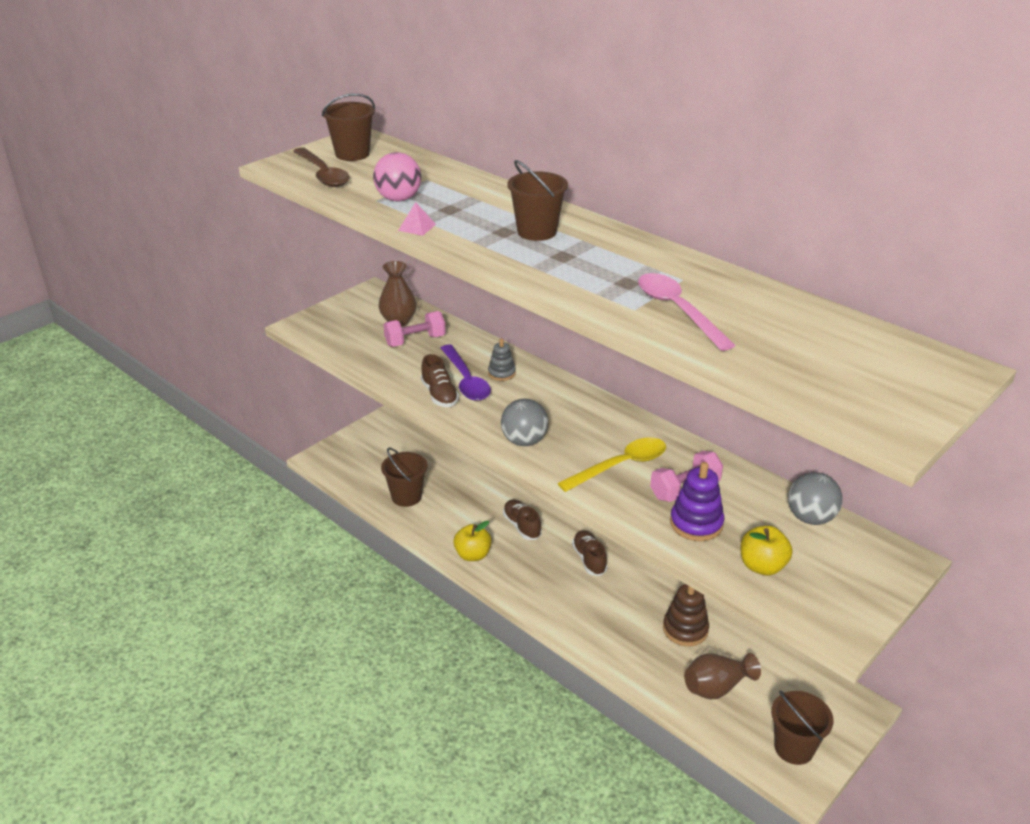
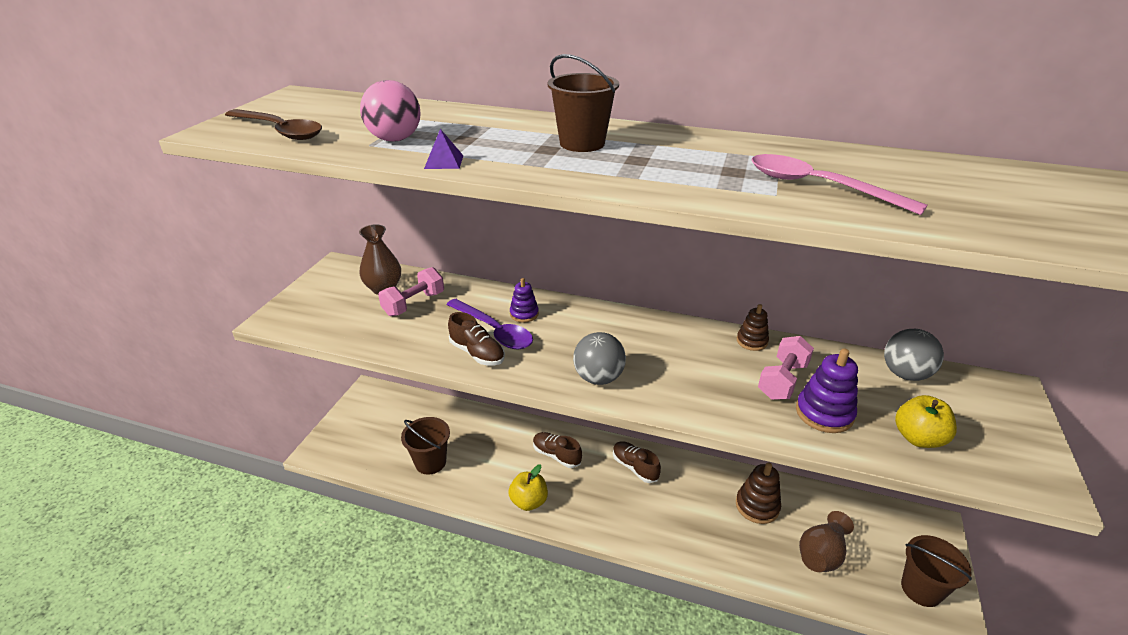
camera: 25 degrees left, 0 degrees up
(352, 154) = (301, 109): brown bucket -> none
(417, 227) = (444, 162): pink pyramid -> purple pyramid
(501, 373) = (524, 314): grey stacking toy -> purple stacking toy
(620, 466) = (707, 375): yellow spoon -> none
(689, 451) = (752, 341): none -> brown stacking toy

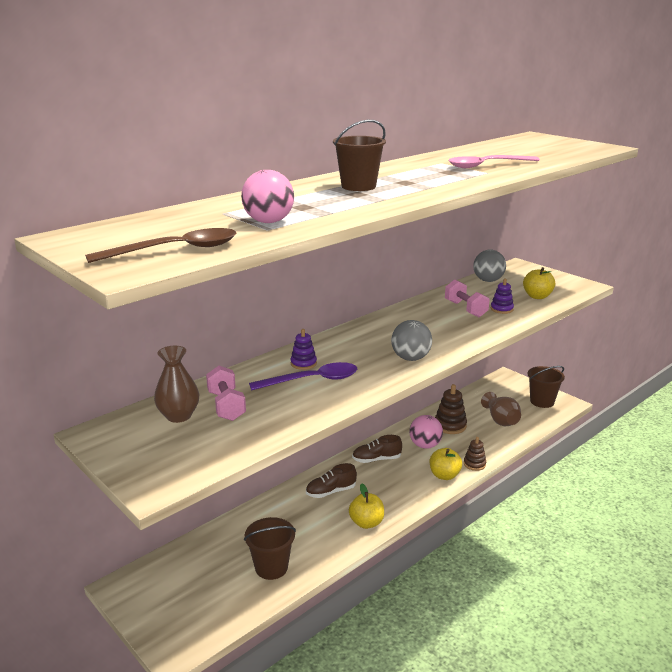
camera: 60 degrees left, 10 degrees down
(444, 162) = (341, 216): purple pyramid -> none
(477, 353) = (334, 394): brown shoe -> none
(655, 537) = (444, 475): none -> yellow apple
(695, 498) = (425, 445): none -> pink ball
(752, 341) = (421, 304): brown stacking toy -> brown stacking toy (474, 464)
(824, 413) = (501, 309): purple stacking toy -> purple stacking toy, size x0.63

